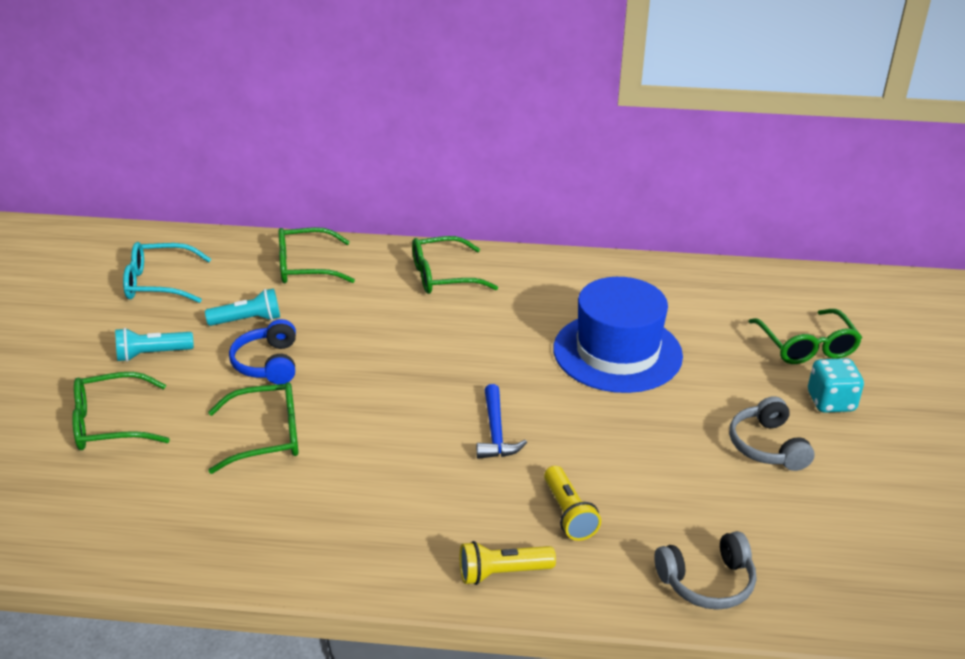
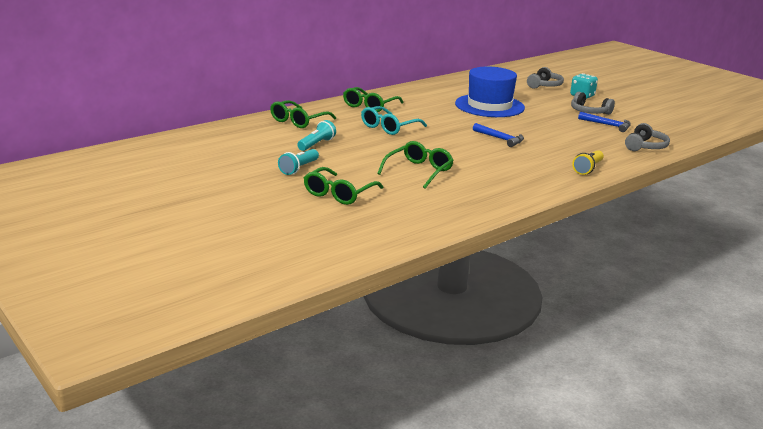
camera: 45 degrees left, 10 degrees down
(159, 283) = (236, 147): turquoise glasses -> turquoise glasses (389, 127)
(268, 363) = (362, 153): blue headphones -> none
(568, 513) = (572, 148): yellow flashlight -> none
(739, 494) = (607, 125): none -> blue hammer
(806, 346) = (544, 85): green glasses -> grey headphones

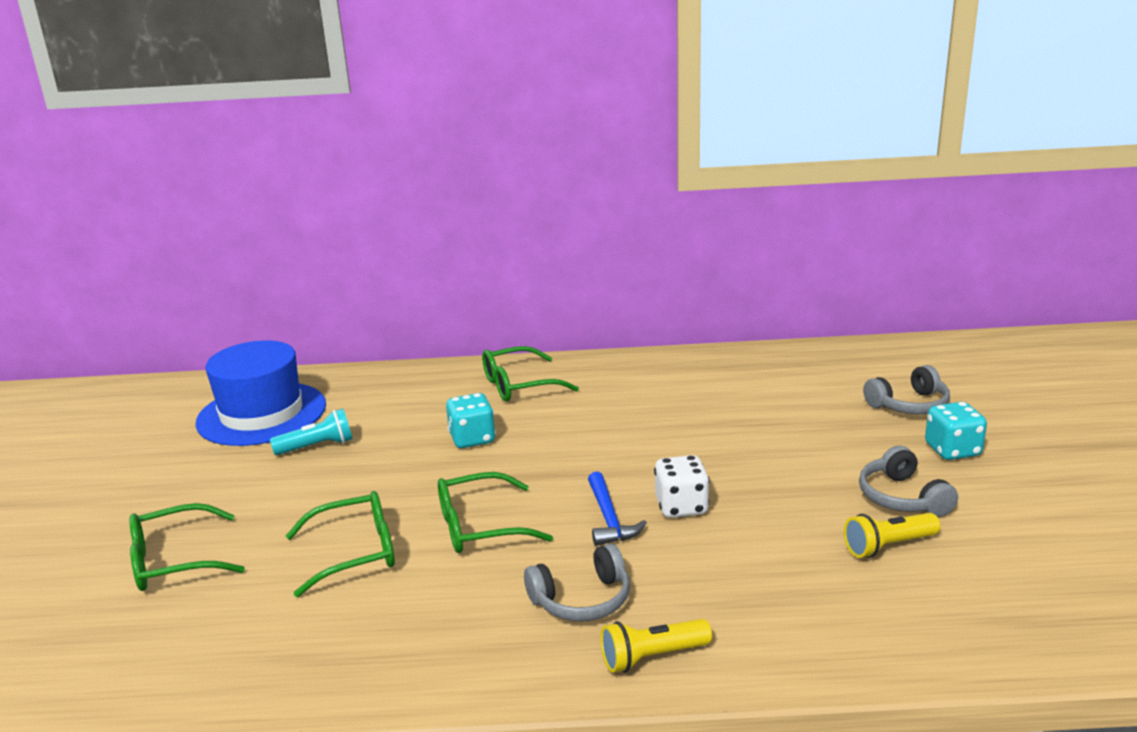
camera: 40 degrees right, 0 degrees up
(298, 121) = (372, 392): green glasses -> green glasses (480, 527)
(299, 168) = (215, 489): turquoise flashlight -> none
(389, 127) = (472, 439): turquoise glasses -> turquoise dice
(489, 106) = (718, 431): blue hat -> blue hat (262, 414)
(520, 130) = (681, 507): none -> white dice
(607, 125) = (888, 546): blue hammer -> yellow flashlight
(645, 146) = (884, 637): grey headphones -> grey headphones (582, 600)

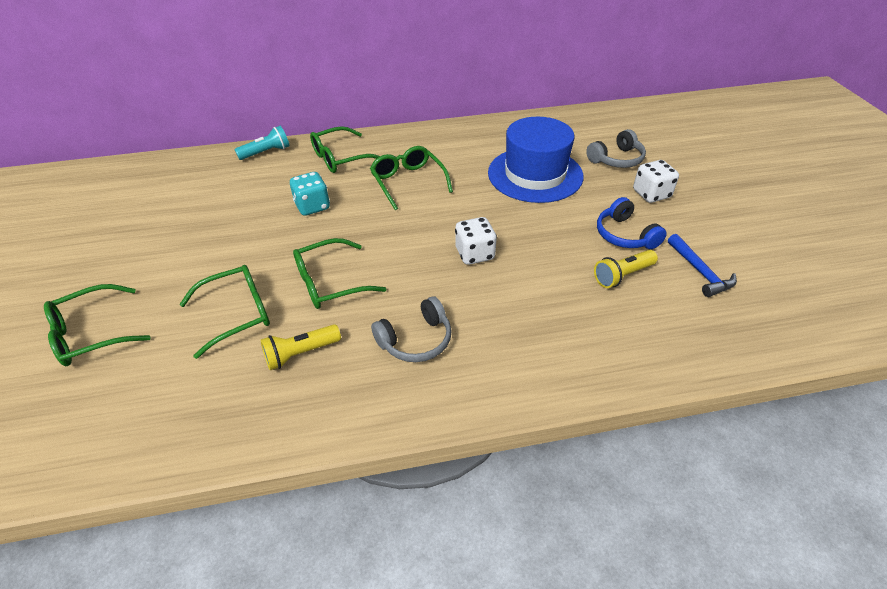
camera: 10 degrees left, 20 degrees up
(262, 414) = (145, 194): blue hat -> blue hat (535, 174)
(317, 446) = (193, 221): turquoise flashlight -> turquoise flashlight (266, 152)
(605, 418) = (408, 182): none -> green glasses
(609, 519) = (424, 268): blue hammer -> blue hammer (700, 272)
(652, 657) = (475, 385): yellow flashlight -> yellow flashlight (301, 353)
(902, 497) = (625, 235): grey headphones -> blue headphones
(952, 450) = (651, 194): turquoise dice -> white dice

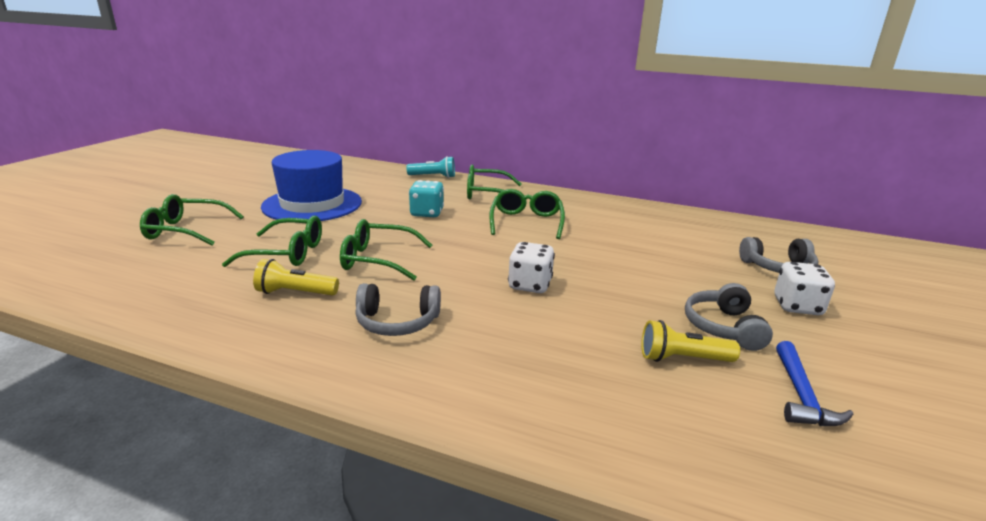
camera: 30 degrees right, 20 degrees down
(535, 174) = (663, 251): blue hat -> blue hat (312, 204)
(625, 235) = (723, 327): blue headphones -> grey headphones

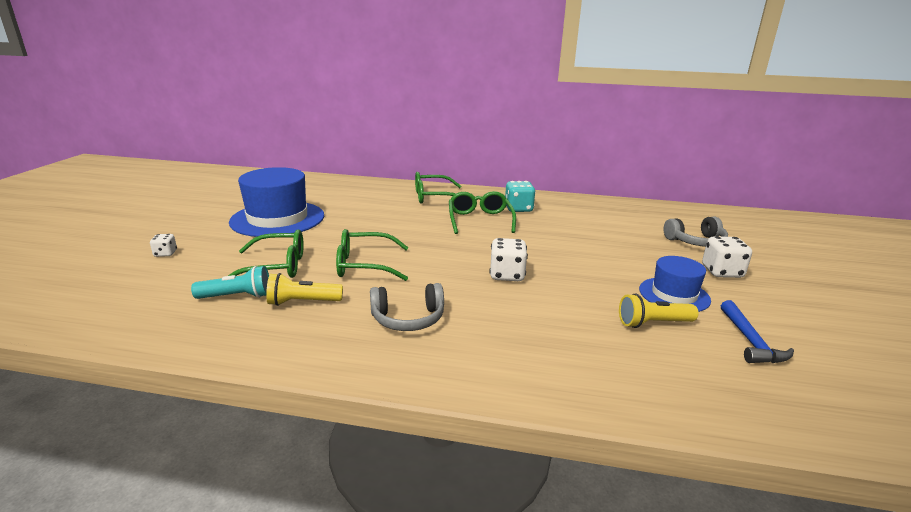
camera: 10 degrees left, 0 degrees up
(186, 230) = (165, 253): green glasses -> white dice
(427, 213) = (388, 219): turquoise dice -> turquoise dice (518, 209)
(433, 176) = (378, 184): turquoise flashlight -> turquoise flashlight (237, 296)
(723, 327) = (674, 295): grey headphones -> blue hat

